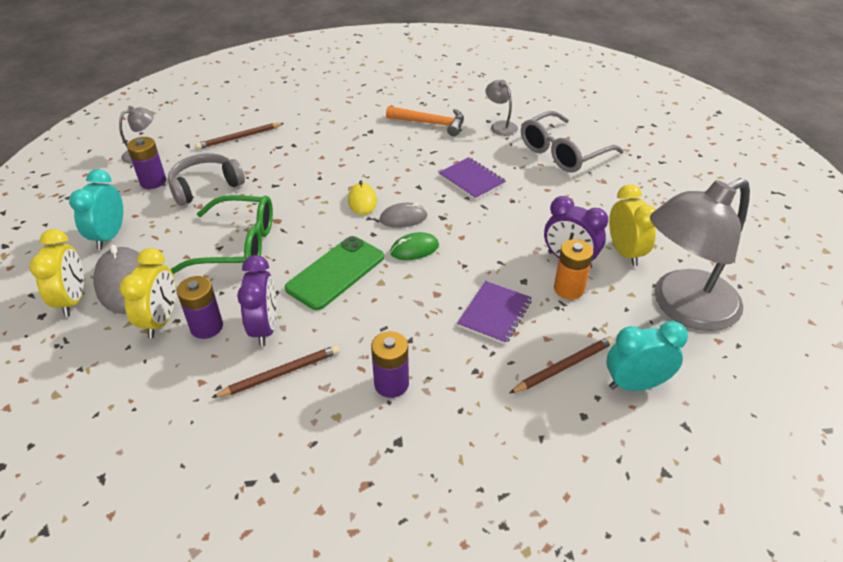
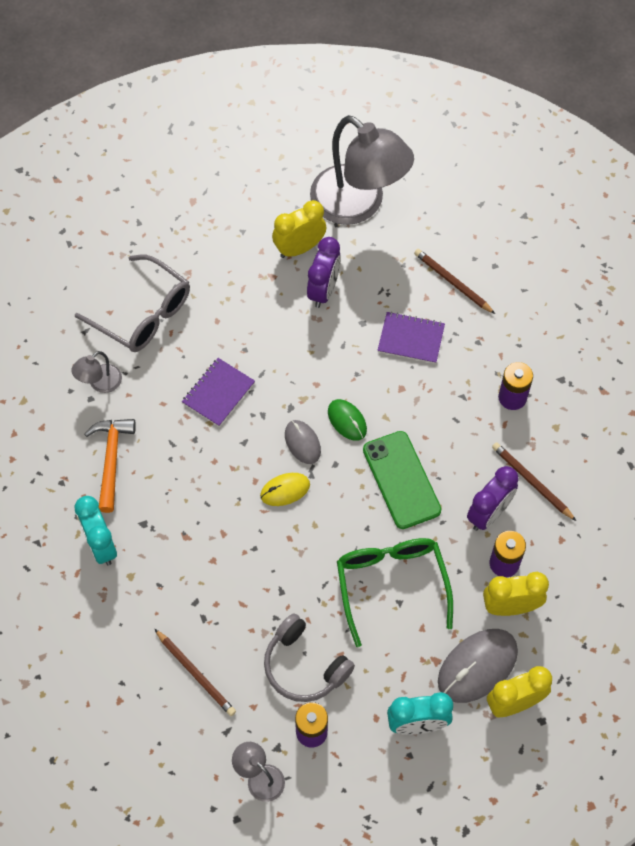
camera: 105 degrees left, 20 degrees up
(265, 328) = (489, 514): purple clock -> purple clock turned 150 degrees clockwise
(335, 272) = (401, 480): green phone -> green phone turned 45 degrees clockwise
(569, 289) = (362, 287): orange battery -> none
(635, 384) = (453, 235): turquoise clock -> turquoise clock (101, 545)

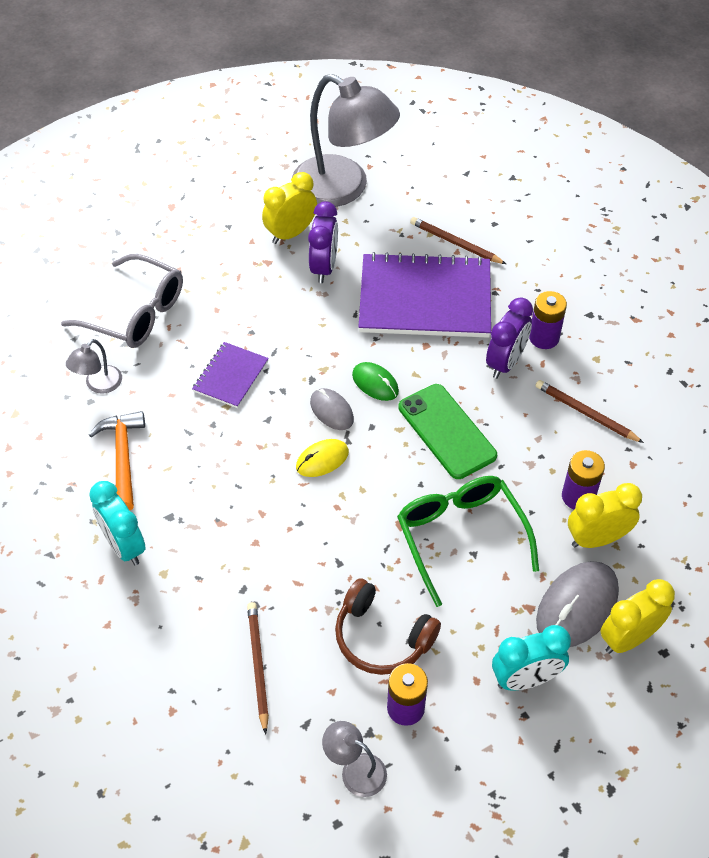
camera: 10 degrees left, 10 degrees down
(196, 673) = (257, 666): brown pencil -> brown pencil turned 135 degrees counterclockwise
(304, 666) = (382, 637): grey headphones -> brown headphones
(411, 339) = (425, 298): purple notebook -> purple notebook, size x2.03
(489, 514) = (549, 450): purple clock -> purple clock (505, 363)

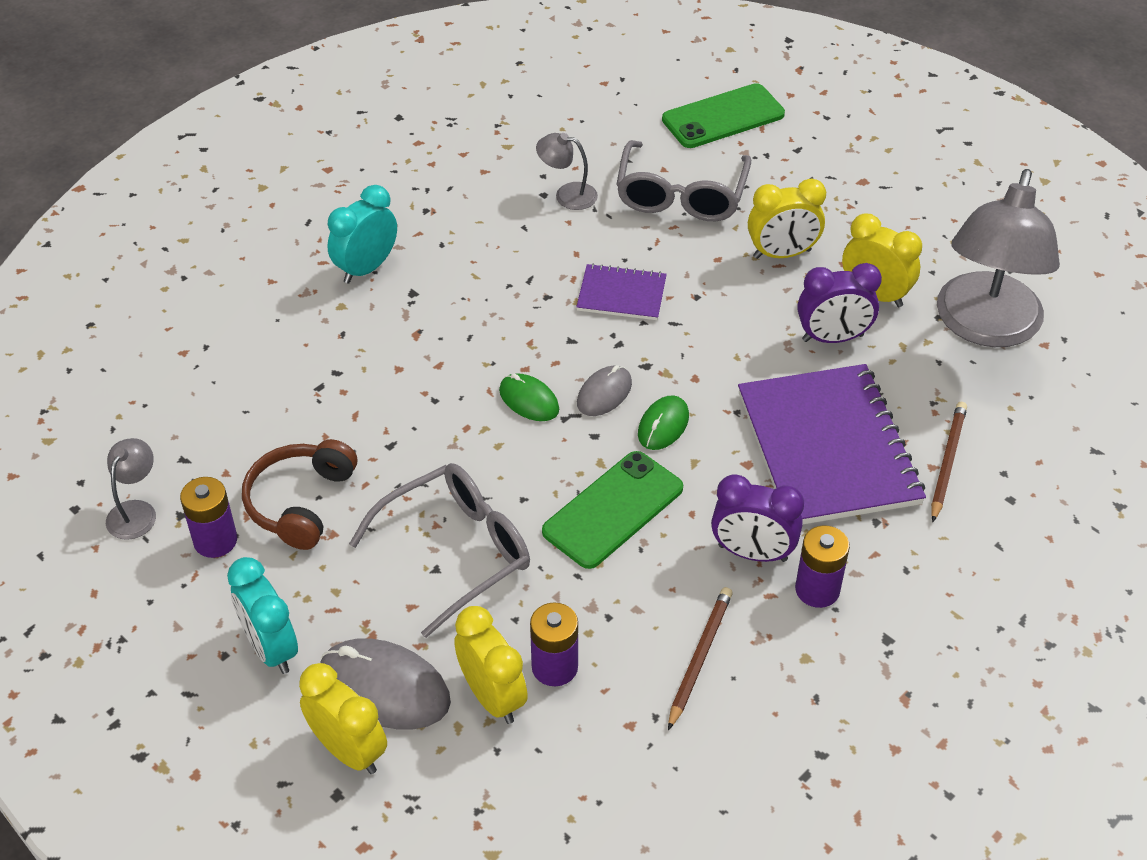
camera: 75 degrees right, 5 degrees down
(56, 265) = (723, 117): none -> green phone
(123, 458) = (477, 238): orange hammer -> none
(228, 271) = (782, 254): none -> yellow clock
(257, 666) = (245, 405): brown pencil -> none
(322, 460) = (529, 400): yellow mouse -> green mouse
(460, 536) = (457, 551): green glasses -> grey glasses

